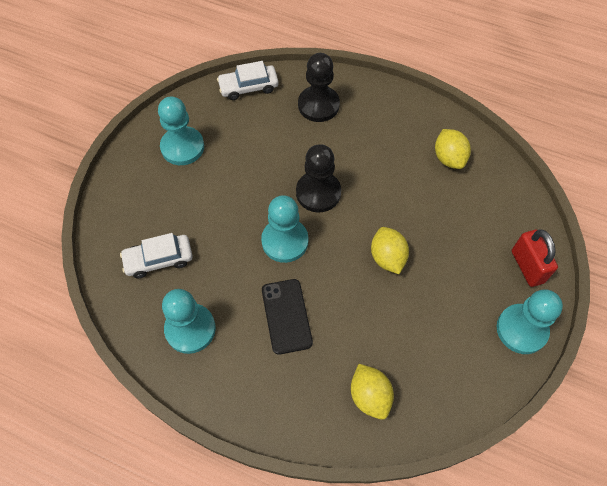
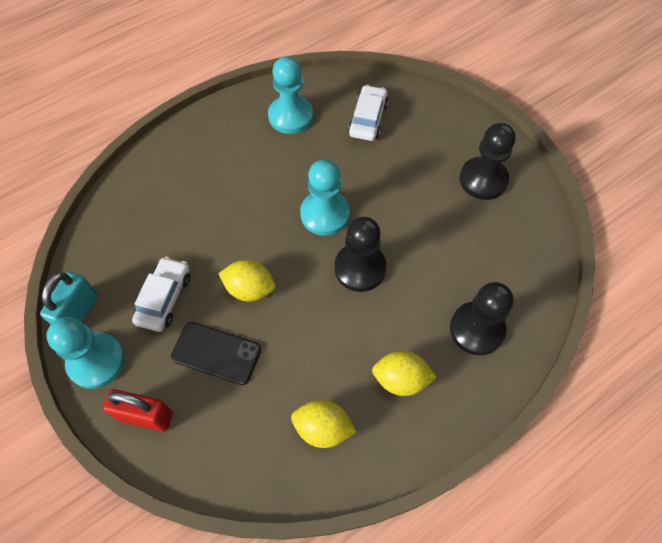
camera: 120 degrees right, 0 degrees up
(182, 147) = (483, 180): turquoise pawn -> black pawn
(248, 87) = (539, 271): white car -> white car (164, 298)
(286, 316) = (254, 182): black phone -> black phone (216, 353)
(370, 396) = (145, 205): yellow lemon -> yellow lemon (401, 379)
(499, 374) = (79, 312): none -> turquoise padlock

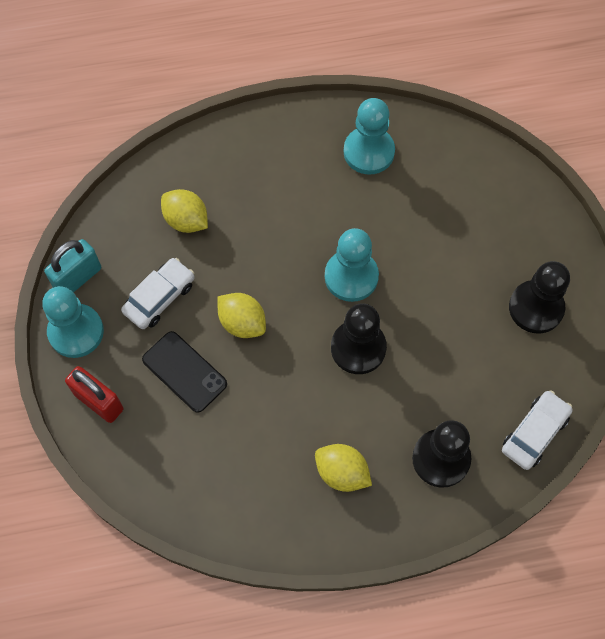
camera: 25 degrees right, 5 degrees up
(323, 428) = (248, 484): yellow lemon -> yellow lemon (186, 220)
(368, 119) = (449, 188): white car -> white car (534, 433)

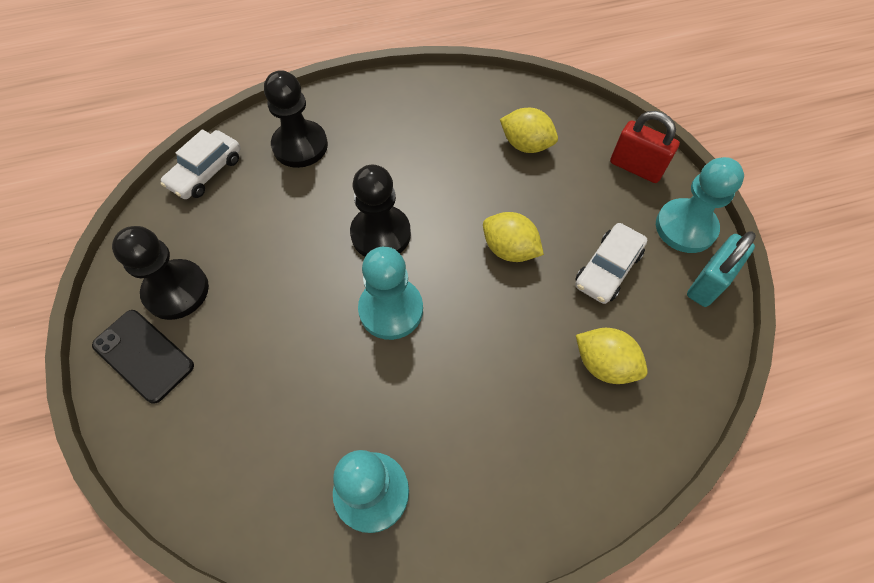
camera: 175 degrees right, 5 degrees down
(184, 372) = (559, 199): black phone -> black phone (143, 355)
(342, 473) = (393, 129): yellow lemon -> yellow lemon (526, 145)

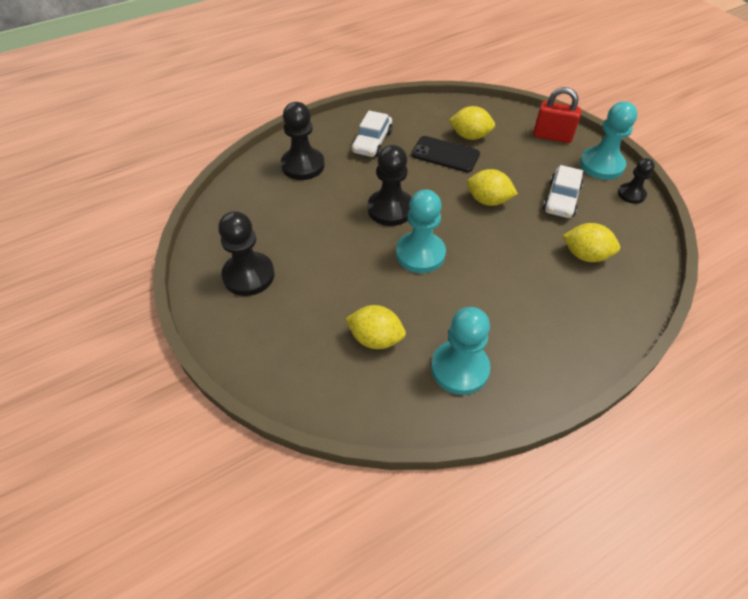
camera: 15 degrees left, 10 degrees down
(143, 355) = (242, 322): black phone -> black phone (445, 155)
(206, 172) = (236, 195): white car -> white car (372, 142)
(287, 420) = (375, 339): none -> yellow lemon
(708, 283) = (631, 194): turquoise padlock -> black pawn

